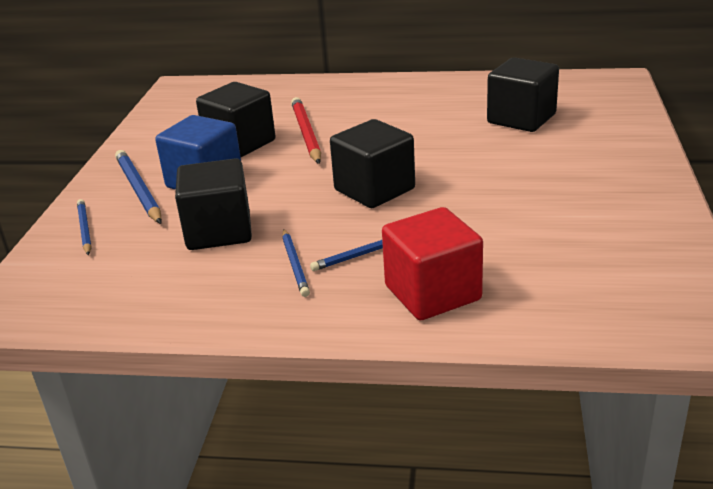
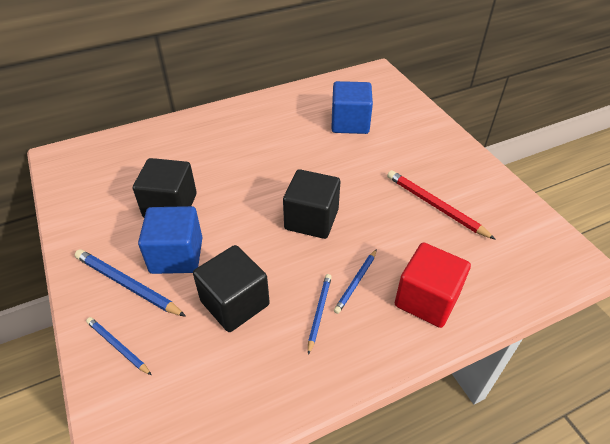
camera: 35 degrees left, 15 degrees up
(295, 264) = (319, 312): blue pencil -> blue pencil turned 120 degrees counterclockwise
(306, 133) = (214, 179): red pencil -> red pencil (435, 206)
(521, 119) = (350, 123): black cube -> blue cube

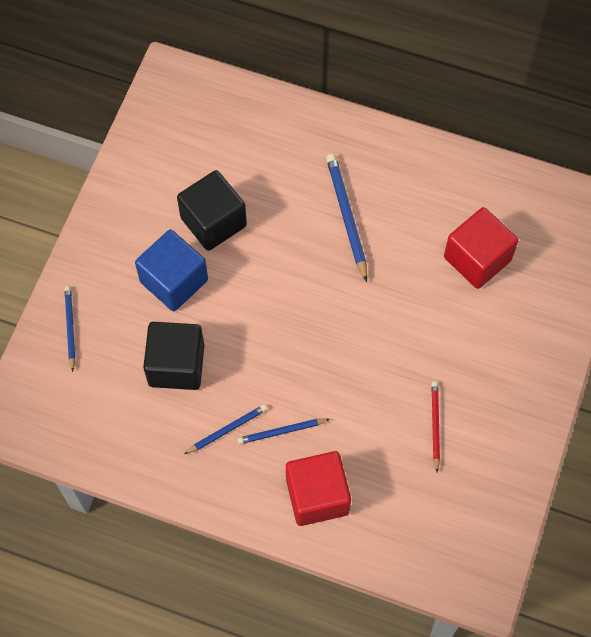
camera: 45 degrees right, 20 degrees up
(127, 284) = (117, 277): blue pencil -> blue pencil (347, 217)
(311, 219) = (312, 341): black cube -> none
(350, 123) = (477, 259): blue cube -> red cube
(435, 206) = (435, 425): red pencil -> red pencil, size x0.62

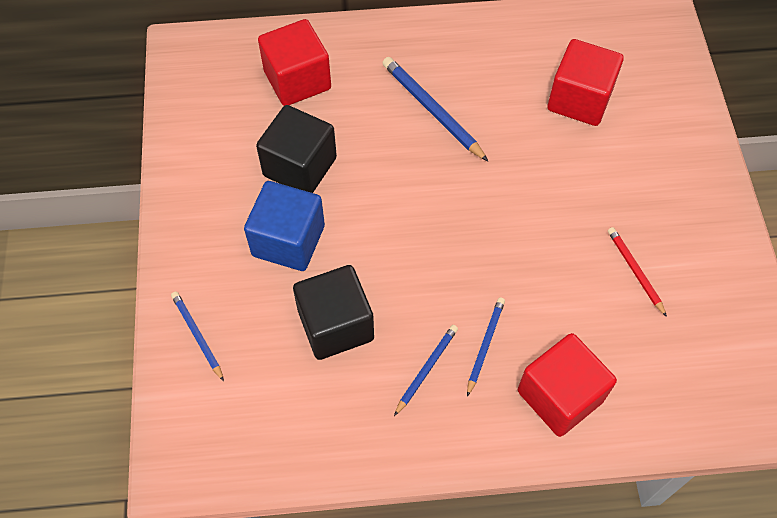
camera: 25 degrees left, 5 degrees down
(249, 143) = (297, 80): none -> red cube
(282, 431) = (485, 345): blue pencil -> blue pencil turned 150 degrees clockwise

